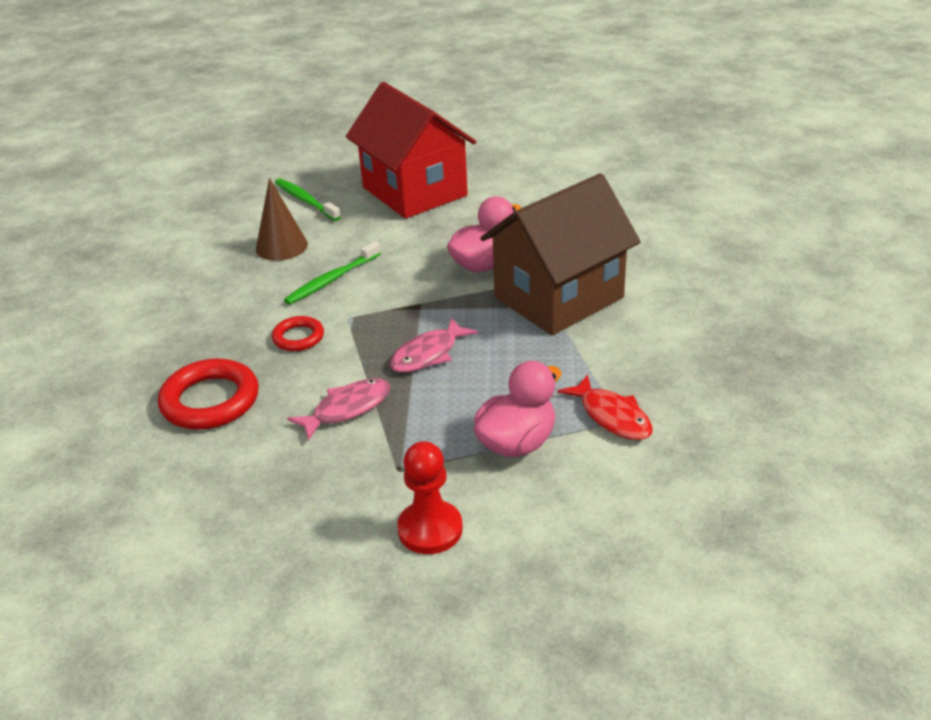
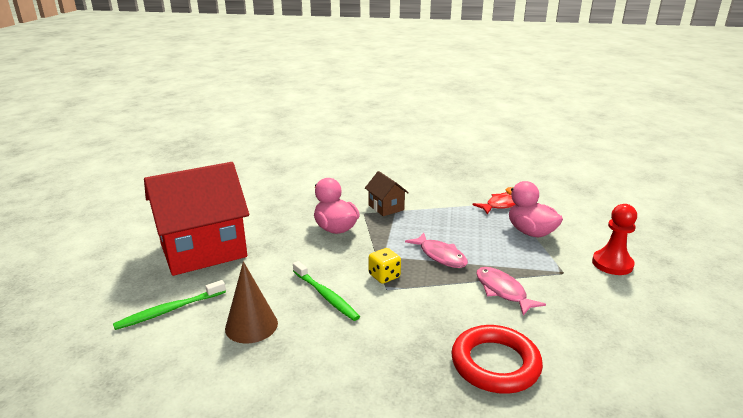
camera: 85 degrees left, 10 degrees down
(298, 337) = (409, 314): red ring -> none
(374, 314) = (384, 276): none -> yellow dice
(558, 298) = (386, 207): brown house -> brown house, size x0.45

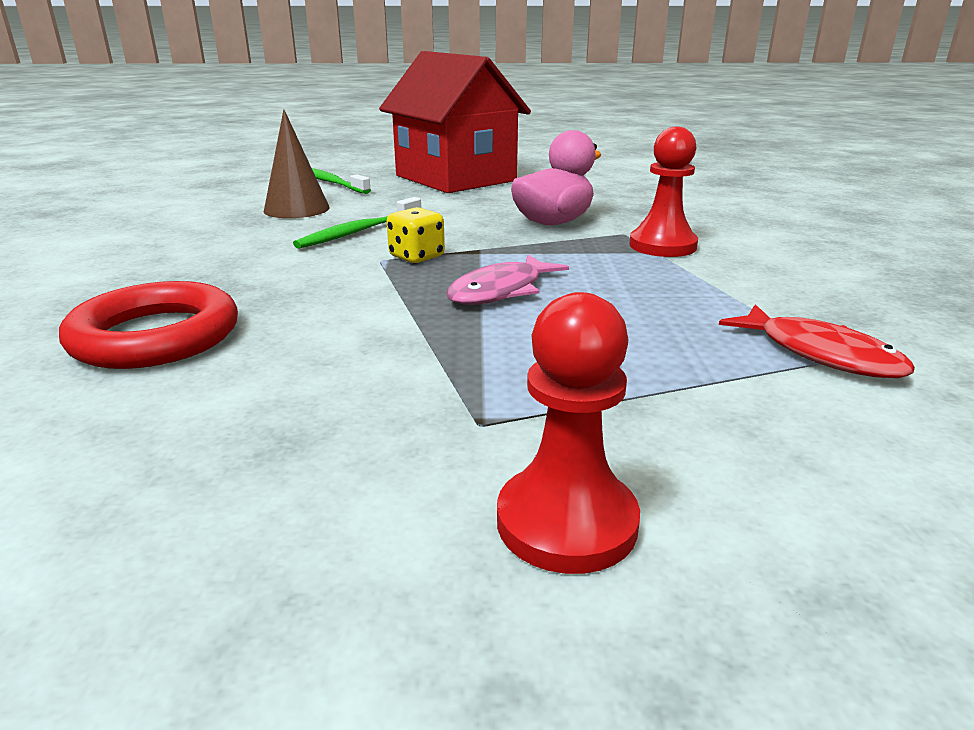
camera: 80 degrees right, 0 degrees up
(386, 207) = (662, 246): brown house -> red pawn
(502, 291) = (382, 345): pink fish -> none
(530, 232) = (682, 386): pink duck -> none

